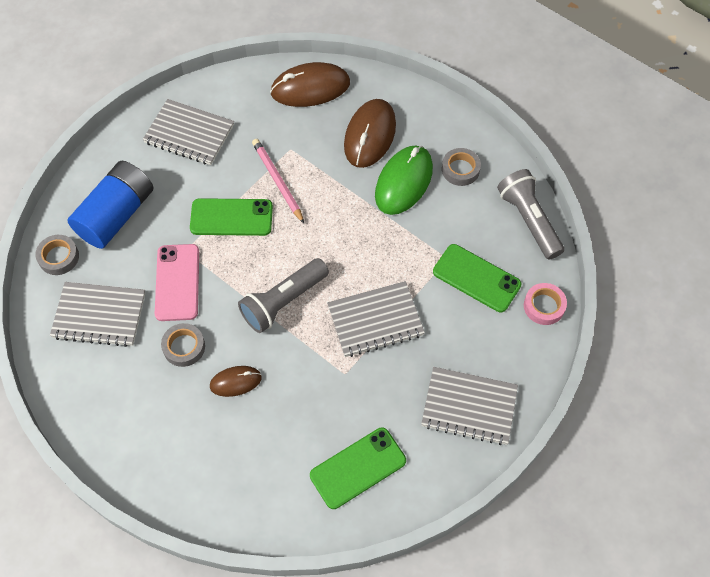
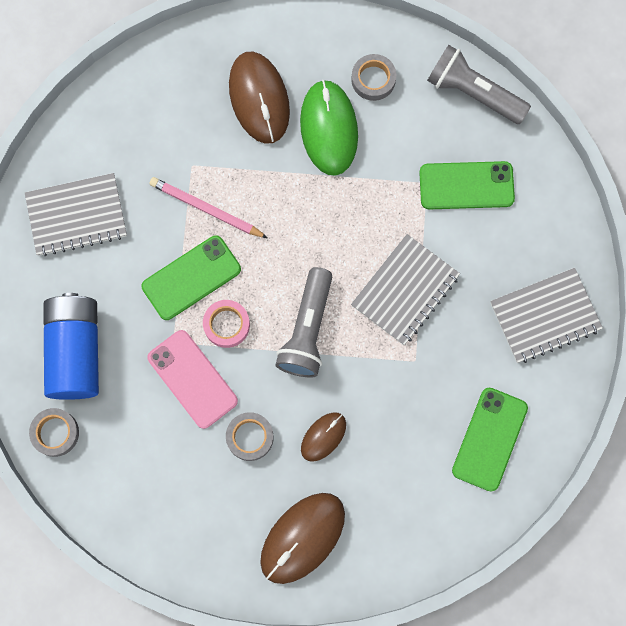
camera: 35 degrees left, 15 degrees up
(99, 315) = (145, 462): grey notebook -> none
(310, 88) = (159, 83): brown mouse -> brown mouse (302, 538)
(544, 306) = (545, 173): pink tape -> pink tape (226, 325)

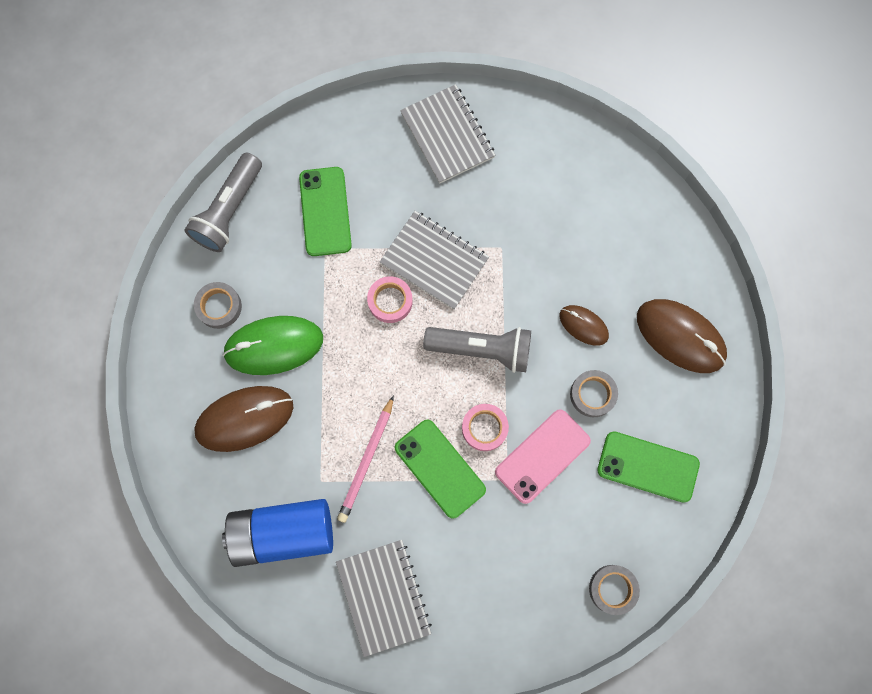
camera: 95 degrees left, 0 degrees up
(75, 351) = (527, 579): blue battery -> blue battery (283, 533)
(365, 243) = (390, 301): none -> pink tape
(490, 439) = (567, 177): green phone -> green phone (648, 466)

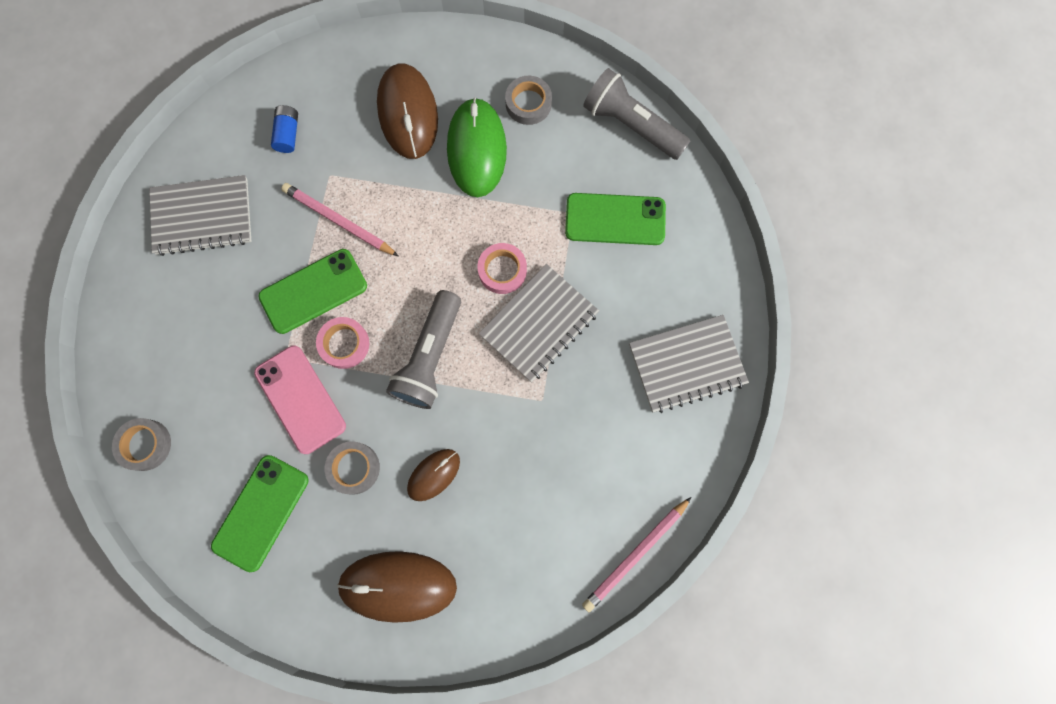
camera: 100 degrees right, 0 degrees up
(283, 533) = (288, 134): blue battery -> blue battery, size x0.42
(612, 155) = (635, 554): none -> pink pencil
(680, 336) = (398, 586): brown mouse -> brown mouse turned 45 degrees clockwise

